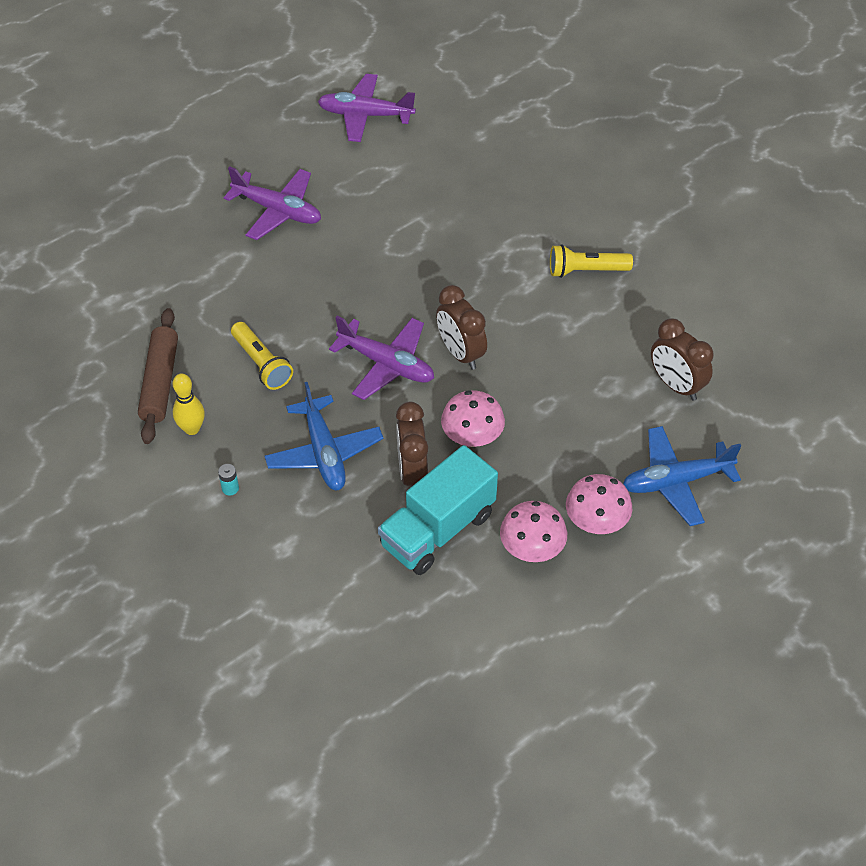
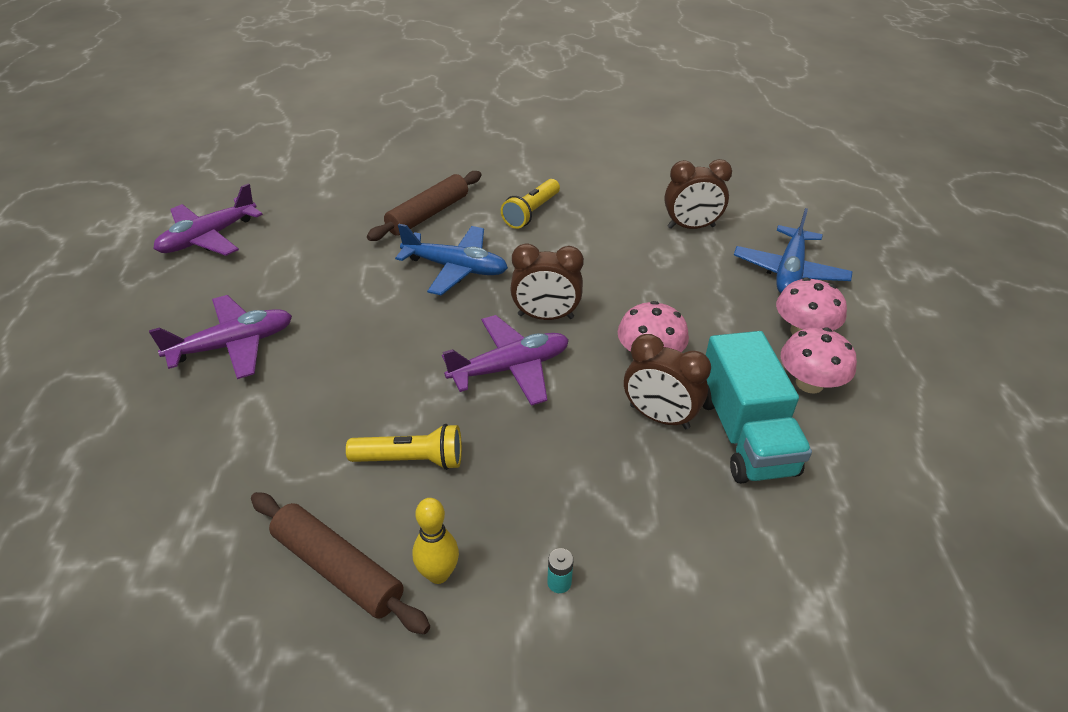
camera: 55 degrees left, 10 degrees down
(324, 452) = (578, 470): blue plane -> blue plane (455, 268)
(516, 211) = (428, 214): none -> brown rolling pin

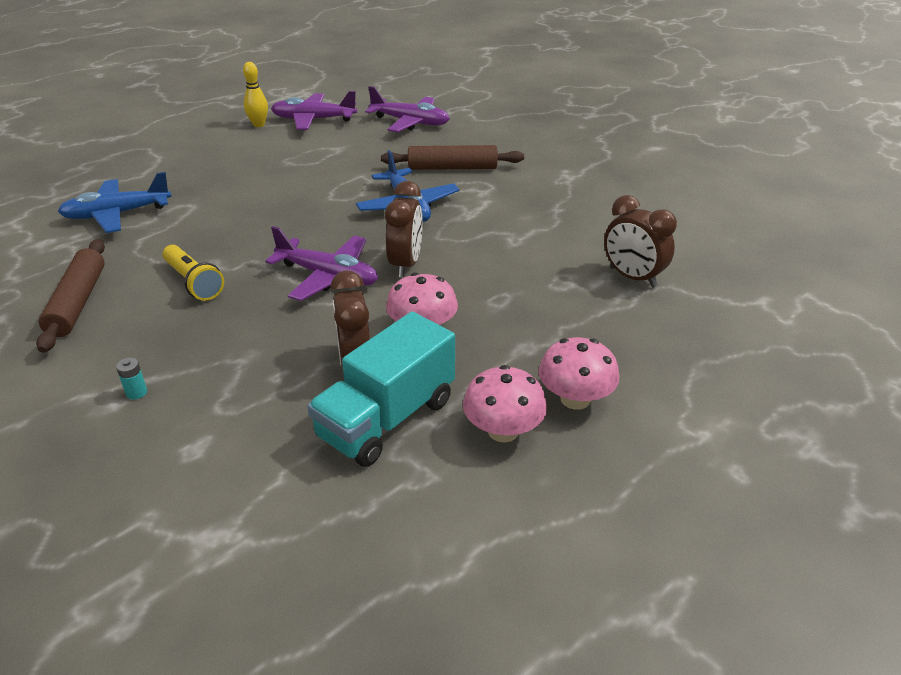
camera: 50 degrees right, 5 degrees down
(233, 345) = (227, 177): purple plane -> purple plane (410, 122)
(438, 574) = (103, 340): yellow bowling pin -> yellow bowling pin (259, 124)
(531, 212) = (523, 202): yellow flashlight -> none
(545, 316) = (405, 264): brown clock -> brown clock turned 135 degrees counterclockwise
(789, 271) = (657, 356): blue plane -> blue plane (117, 214)

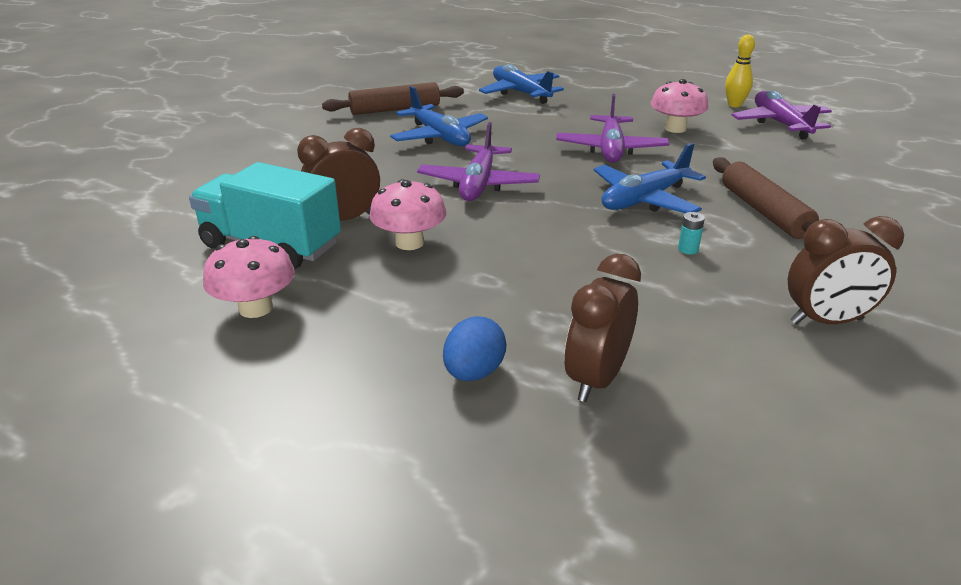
camera: 75 degrees right, 5 degrees down
(136, 392) = (294, 149): turquoise battery -> turquoise battery (688, 249)
(193, 282) = (439, 137): yellow flashlight -> blue plane
(405, 264) = (524, 216): brown clock -> brown clock (826, 321)
(410, 122) = (850, 171): purple plane -> purple plane (610, 149)
(575, 399) = (311, 349): pink mushroom -> pink mushroom (675, 128)
(618, 323) = (474, 372): none -> blue egg

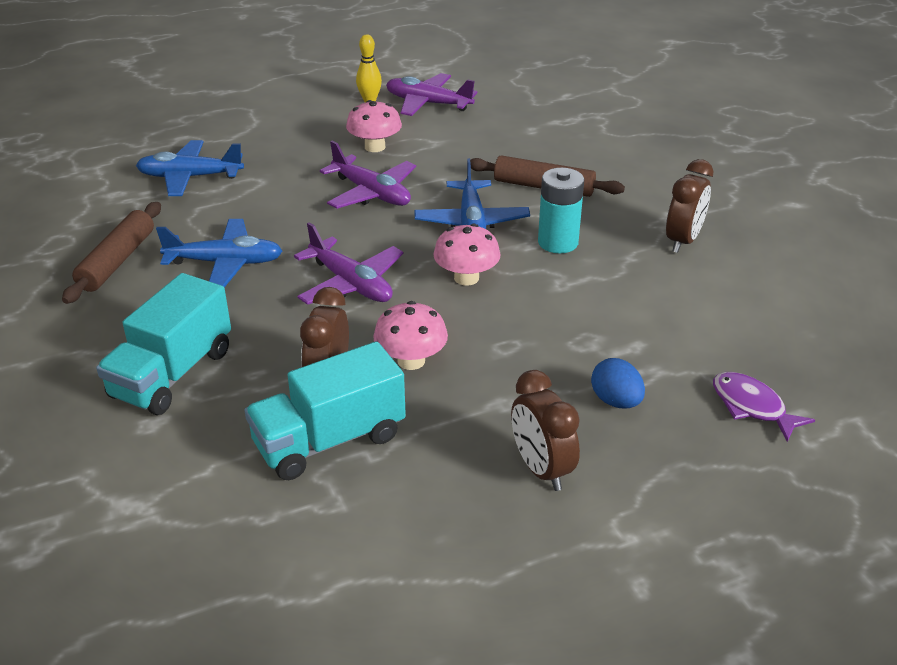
camera: 55 degrees left, 5 degrees up
(256, 308) = (430, 481): pink mushroom -> pink mushroom (466, 278)
(294, 166) = (172, 374): none -> turquoise truck
(580, 485) = (752, 406): none -> purple fish
(596, 379) = (665, 354): brown clock -> brown clock (541, 469)
(688, 249) = (558, 242): turquoise battery -> turquoise battery, size x2.41

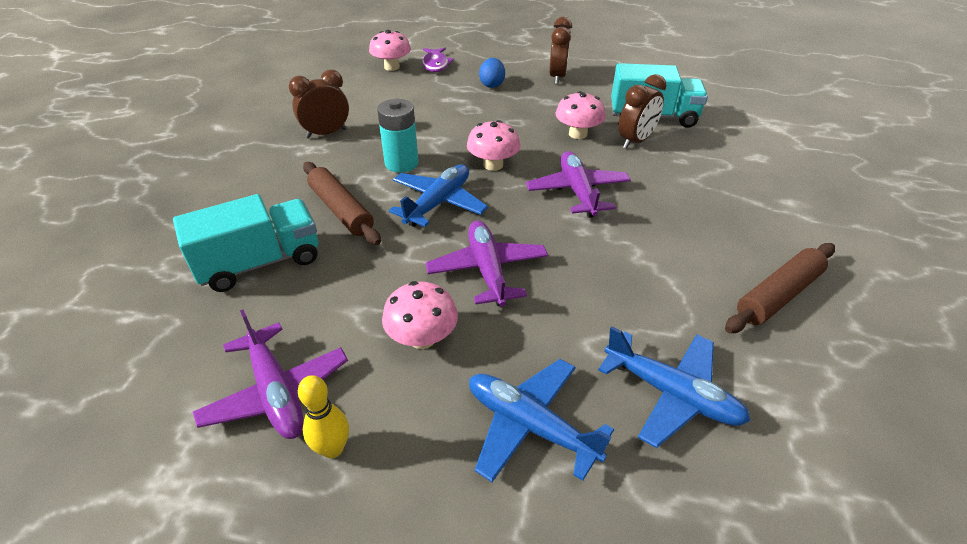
camera: 145 degrees left, 5 degrees up
(172, 374) = (738, 179): turquoise truck -> turquoise truck (260, 263)
(225, 263) = (671, 250): blue plane -> blue plane (530, 425)
(798, 370) = (392, 67): none -> pink mushroom

